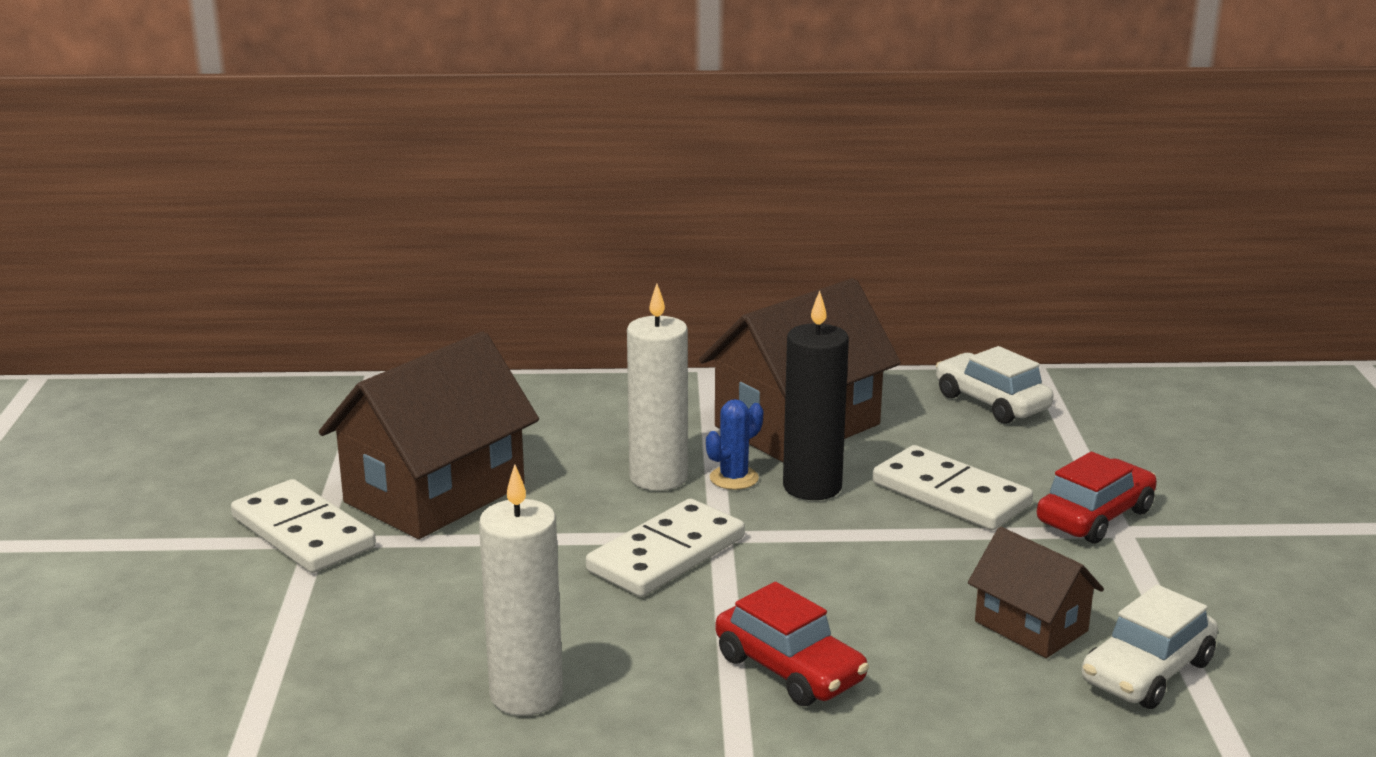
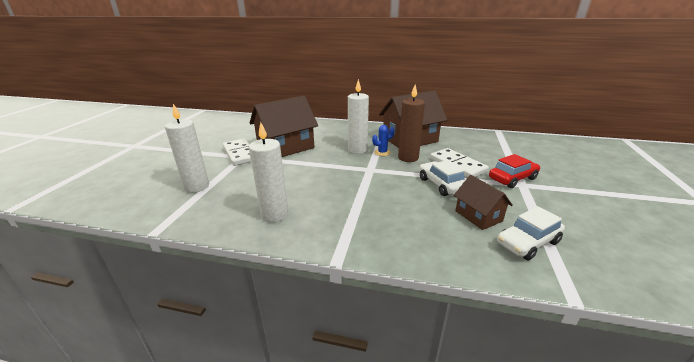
camera: 15 degrees right, 5 degrees up
(246, 651) = (197, 186): none -> white candle
(667, 554) = (349, 173): white domino -> none
(789, 669) = (375, 219): red car -> none
(812, 487) = (408, 158): black candle -> brown candle
(991, 402) = (479, 139): white car -> white car (441, 185)

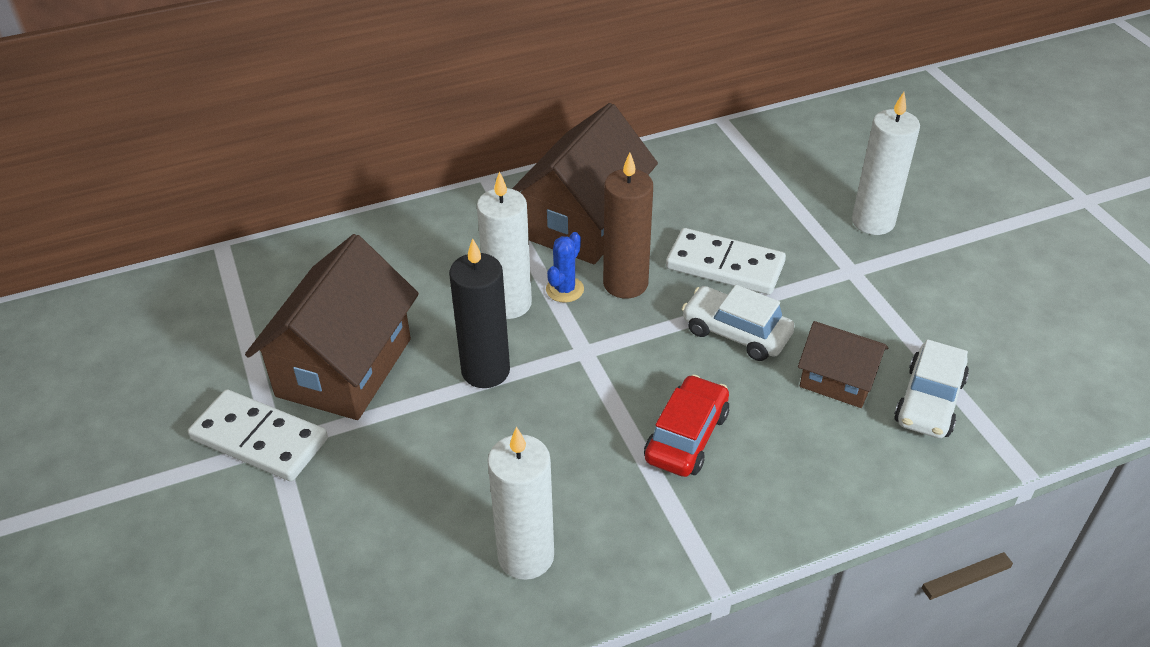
camera: 35 degrees left, 15 degrees up
(197, 186) = (284, 580): white candle -> white candle (873, 222)
(328, 162) = (485, 371): none -> black candle
(512, 178) = (830, 262): red car -> red car (686, 436)

